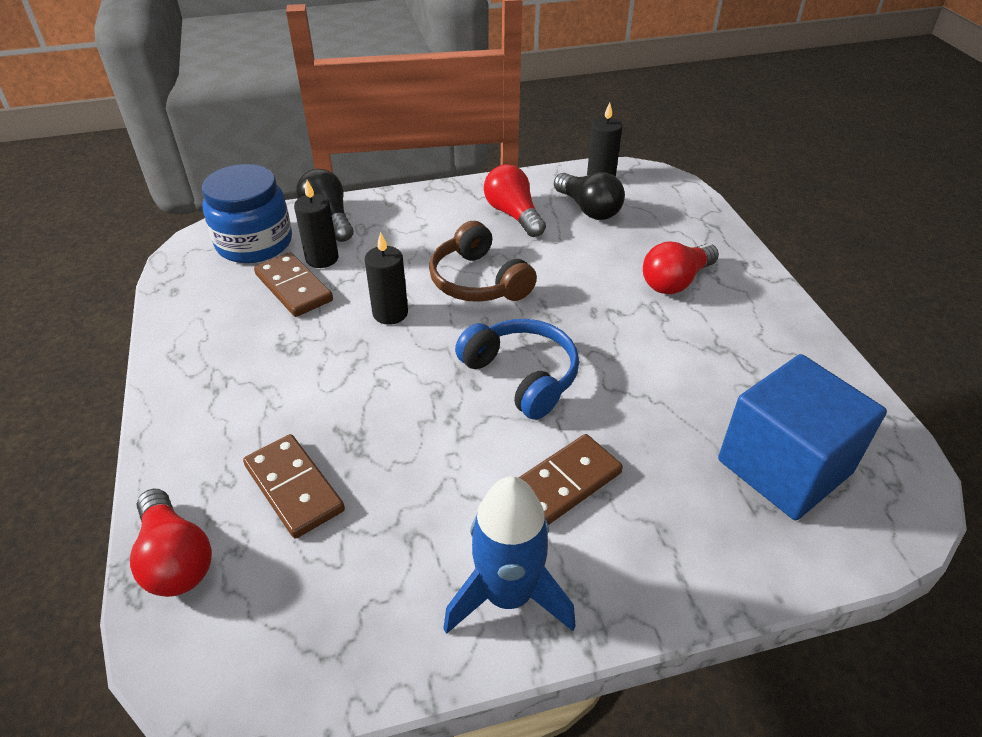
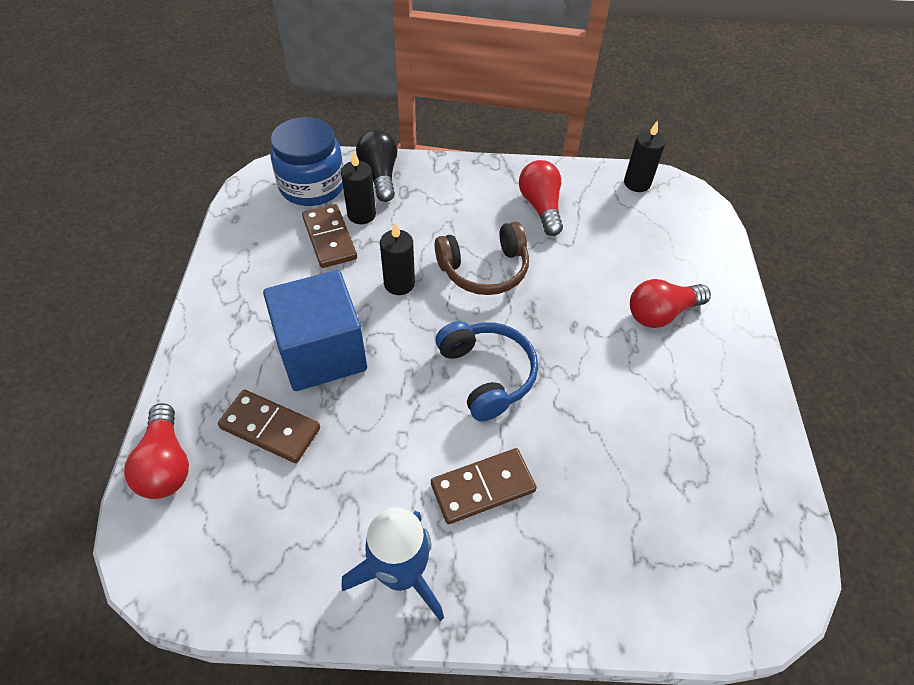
camera: 15 degrees right, 10 degrees up
(294, 488) = (270, 428): brown domino -> brown domino turned 45 degrees counterclockwise
(478, 281) = (484, 270): brown headphones -> brown headphones turned 90 degrees counterclockwise
(589, 209) = (611, 216): black light bulb -> none
(784, 466) = (680, 527): blue cube -> blue cube (322, 352)

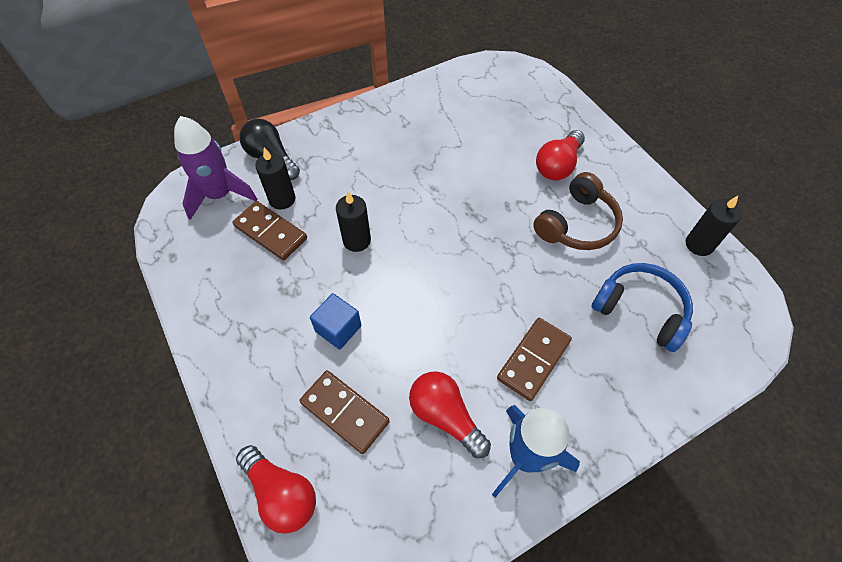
camera: 30 degrees left, 5 degrees up
(270, 428) = (344, 412): brown domino -> brown domino turned 45 degrees clockwise
(312, 186) = (220, 195): blue jar -> purple rocket
(322, 352) = (338, 328): blue cube -> blue cube, size x0.49
(484, 270) = (413, 196): brown headphones -> brown headphones (577, 224)
(487, 374) = (475, 275): blue headphones -> blue headphones (640, 310)
(541, 207) = (418, 125): red light bulb -> red light bulb (445, 416)
(637, 183) = (473, 74): black candle -> black candle (699, 244)

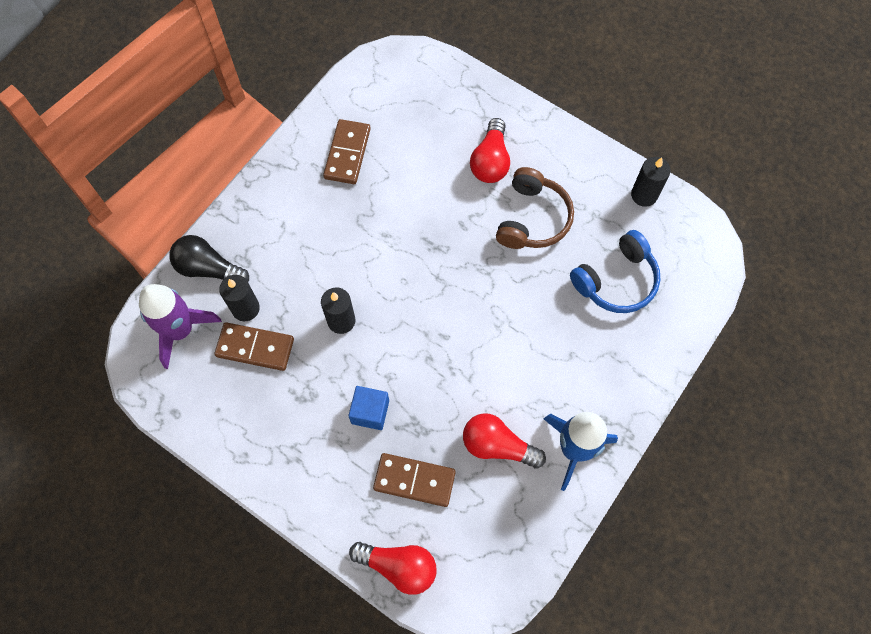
camera: 25 degrees left, 10 degrees up
(534, 360) = (547, 365): brown domino -> brown domino (347, 153)
(640, 310) = (616, 281): blue headphones -> blue headphones turned 135 degrees clockwise

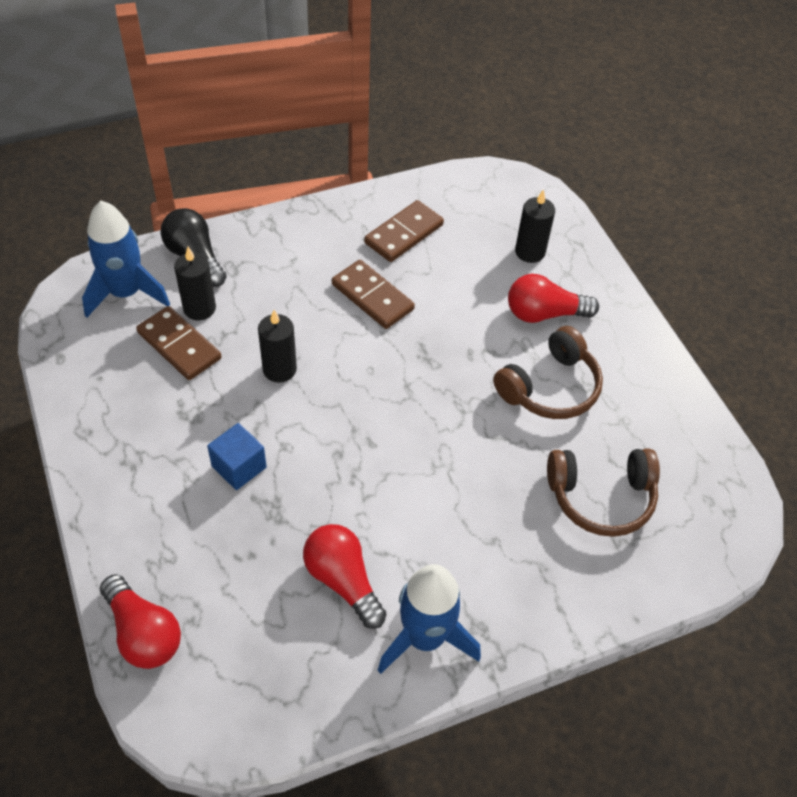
camera: 30 degrees right, 15 degrees down
(180, 330) = (126, 293): purple rocket -> blue rocket
(414, 480) = (229, 559): brown domino -> brown domino (372, 297)
(490, 161) = (544, 313): red light bulb -> red light bulb turned 45 degrees clockwise
(616, 281) = (601, 497): blue headphones -> brown headphones
(644, 195) = (694, 432): black candle -> black candle (530, 252)

